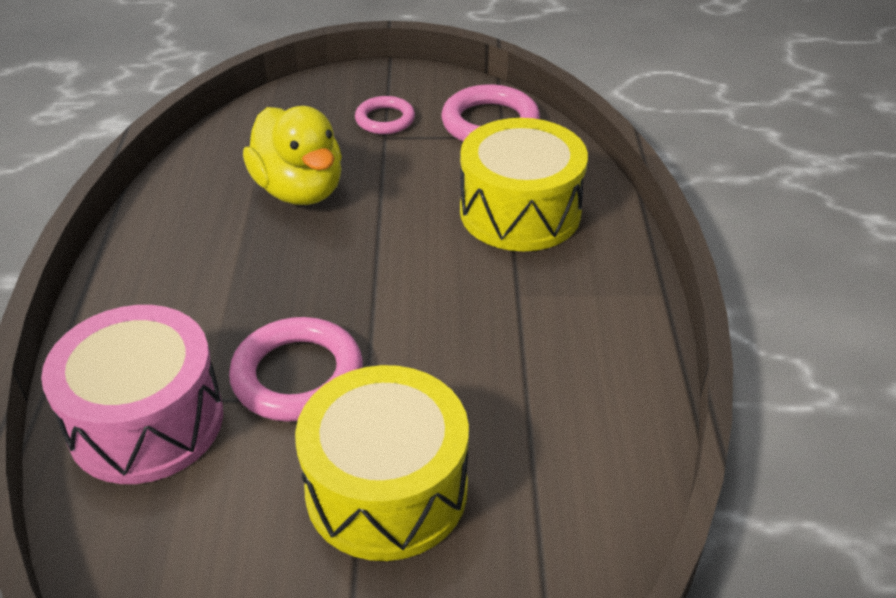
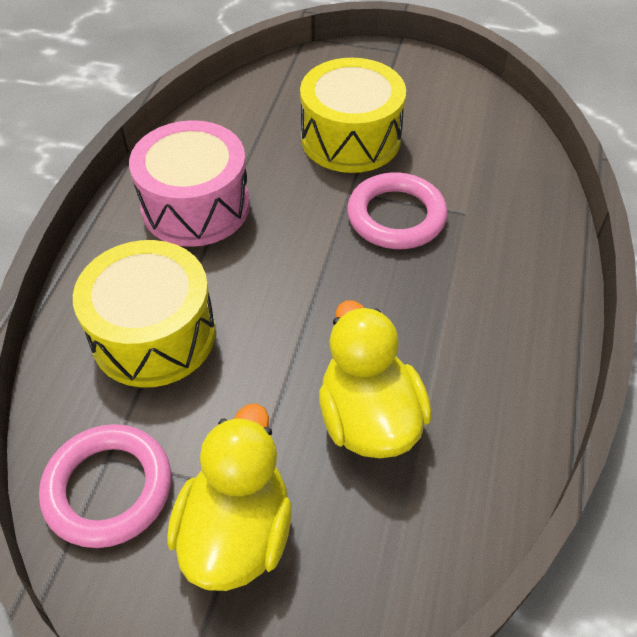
camera: 165 degrees left, 10 degrees up
(146, 421) = (505, 205): pink drum -> pink drum (196, 206)
(385, 119) = (237, 532): pink ring -> yellow duck

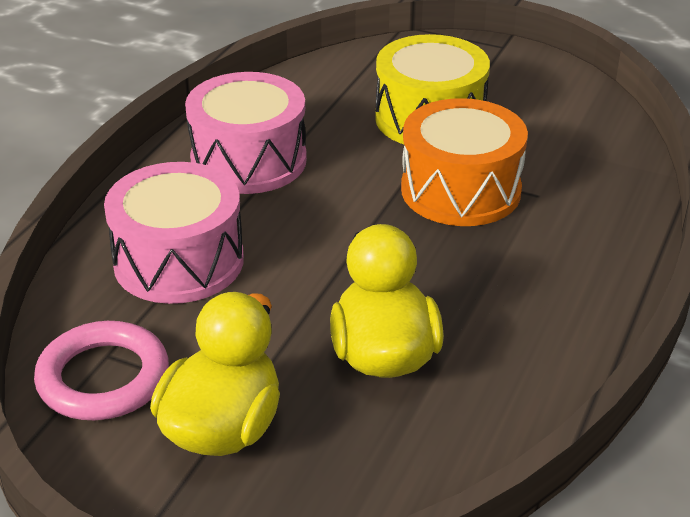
camera: 10 degrees right, 15 degrees down
(154, 334) = (179, 261): yellow drum -> pink drum
(396, 216) = (460, 190): pink ring -> orange drum

